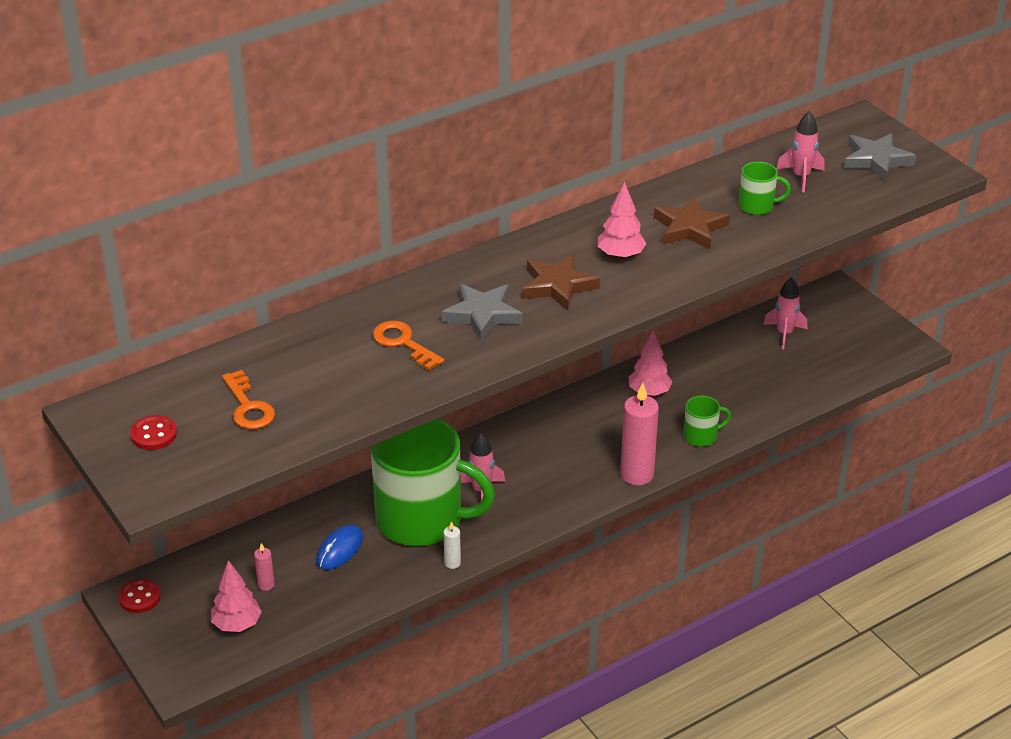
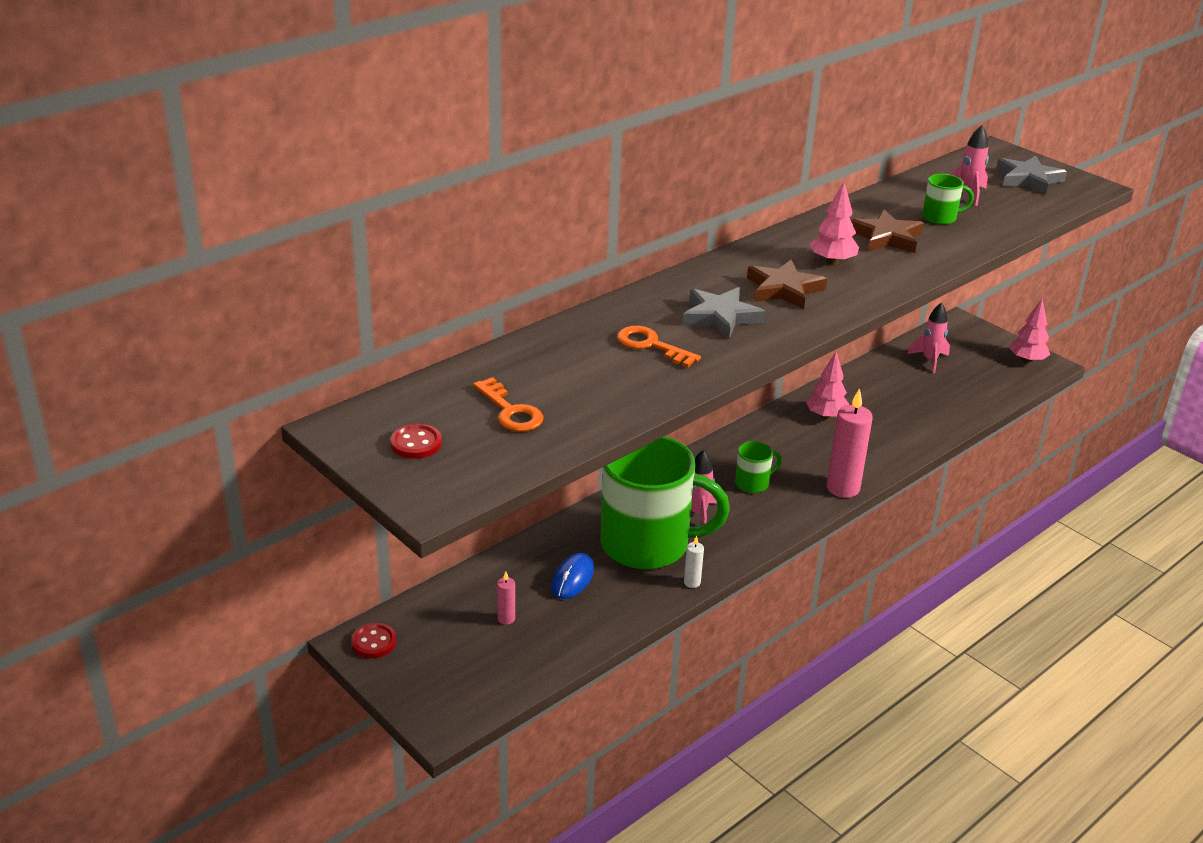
camera: 10 degrees left, 5 degrees down
(237, 624) = (486, 660): pink tree -> pink tree (1027, 360)
(701, 436) = (890, 450): green mug -> green mug (753, 483)

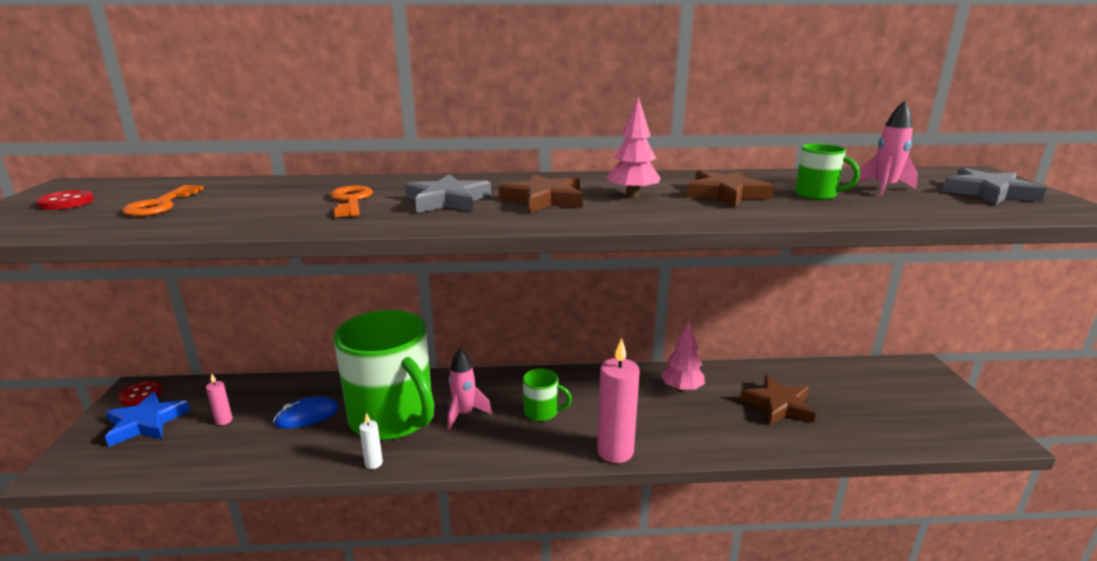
camera: 40 degrees right, 10 degrees down
(437, 657) = (146, 423): none -> blue star
(903, 400) = (778, 405): none -> brown star
(930, 360) = (849, 384): pink rocket -> none
(1027, 360) = (974, 423): pink tree -> none

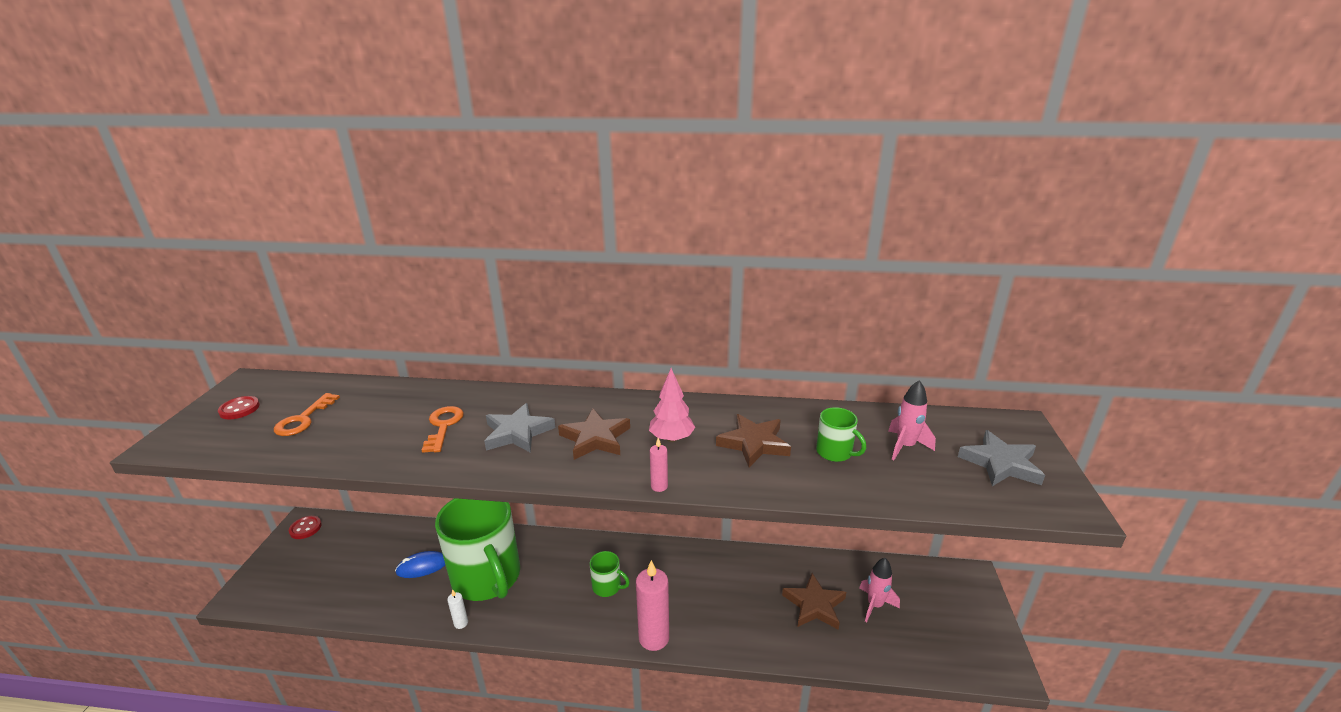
camera: 10 degrees right, 5 degrees up
(146, 423) = (304, 558): blue star -> none
(224, 420) = (360, 563): pink candle -> pink candle (659, 486)
(464, 414) = (544, 580): pink rocket -> pink rocket (874, 605)
(681, 389) = (735, 576): pink tree -> none

